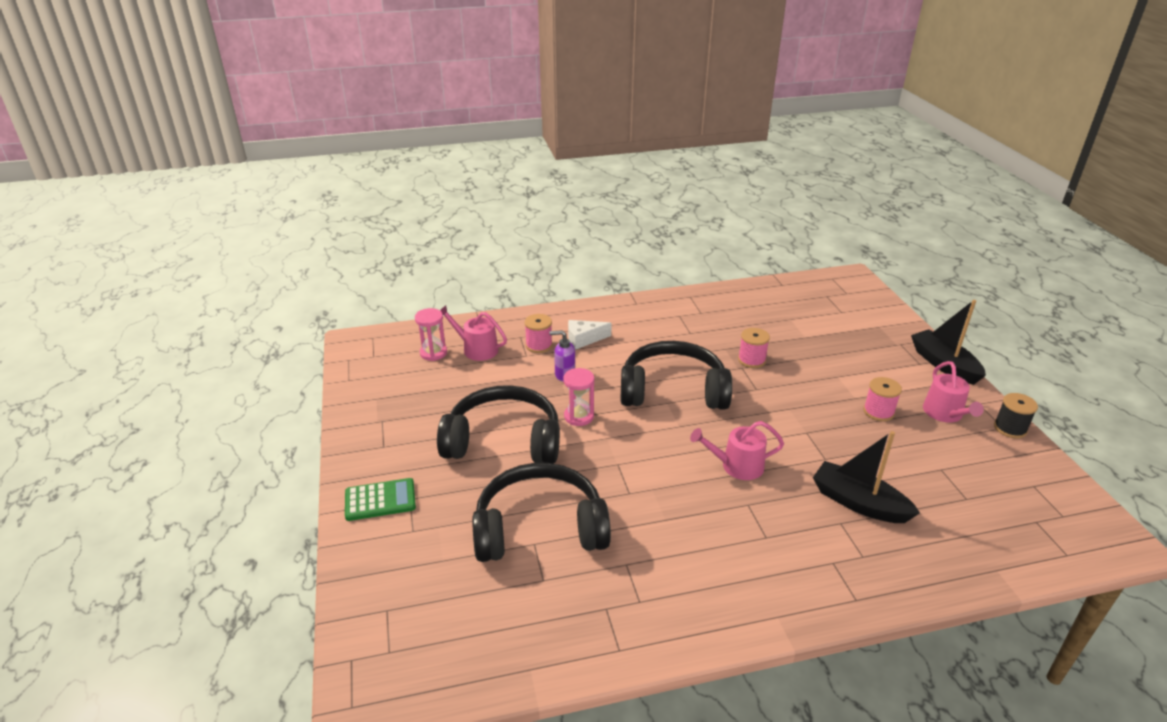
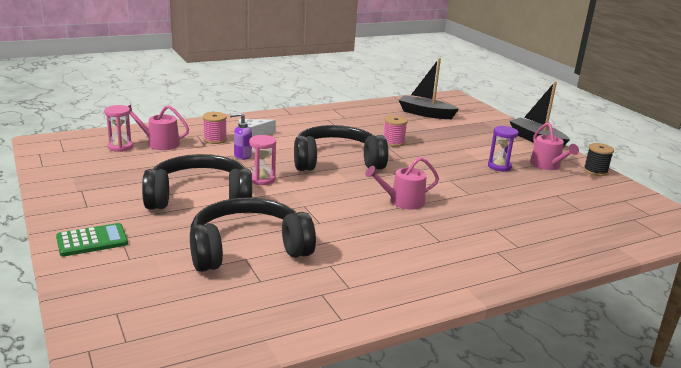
camera: 15 degrees left, 10 degrees down
(859, 503) = (503, 217): black boat -> black boat (425, 114)
(878, 412) = (499, 166): pink spool -> purple hourglass

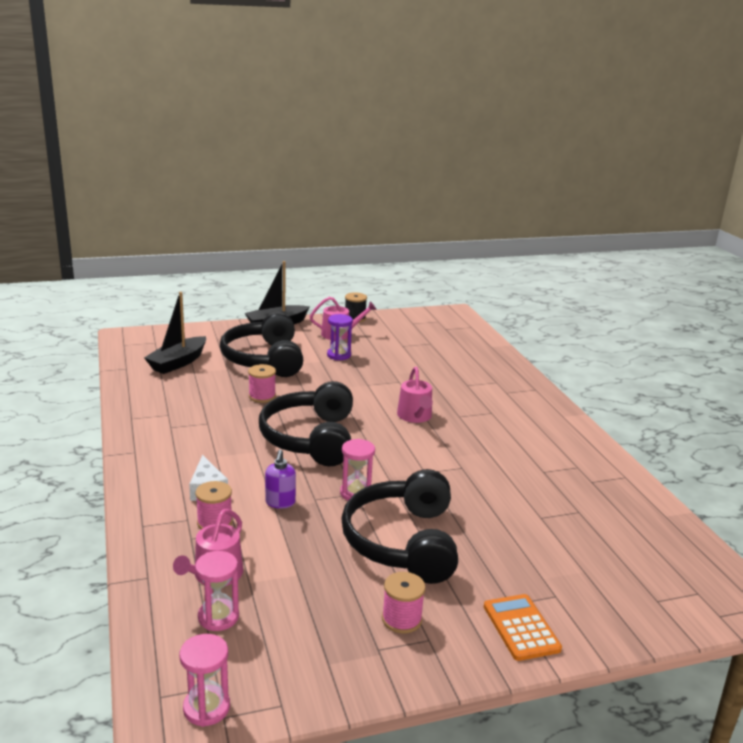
camera: 80 degrees left, 0 degrees up
(47, 149) = (206, 708): none -> pink hourglass
(92, 241) = (521, 627): green calculator -> orange calculator
(109, 197) = (401, 619): none -> pink spool
(247, 249) = (521, 515): black headphones -> black headphones (264, 359)

